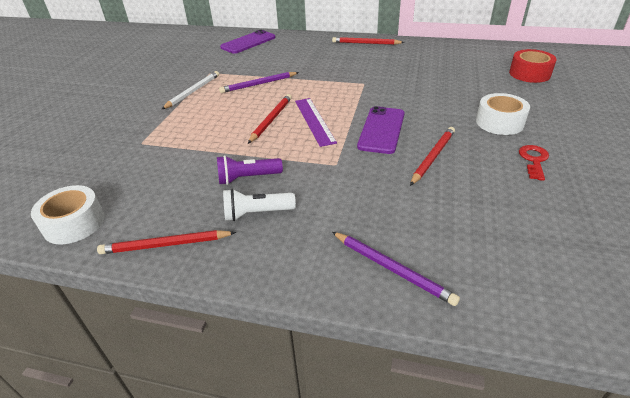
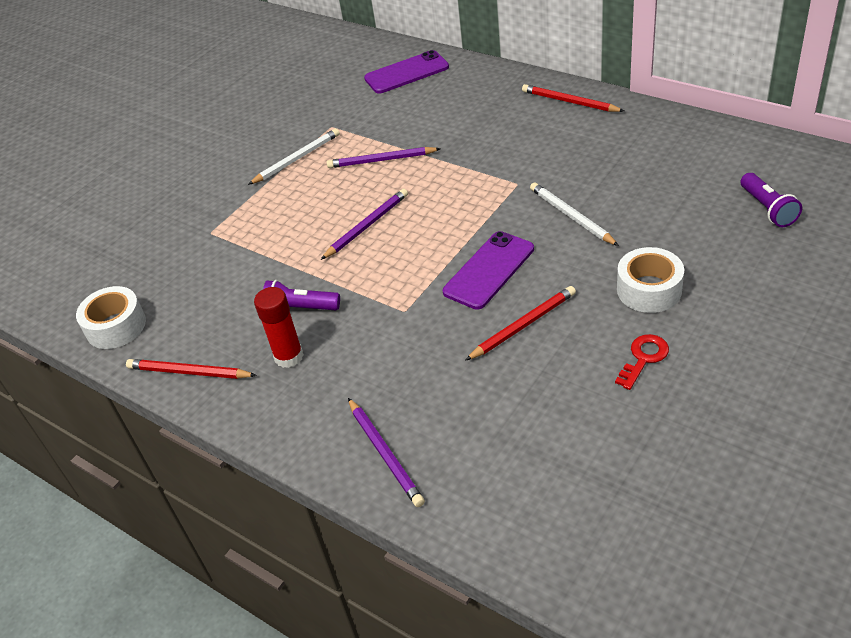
camera: 25 degrees right, 5 degrees up
(257, 213) = (289, 356): white flashlight -> red glue stick
(271, 120) = (367, 226): red pencil -> purple pencil
(314, 121) = (416, 238): purple ruler -> none
(414, 94) = (571, 216): none -> white pencil
(529, 74) = (767, 209): red tape -> purple flashlight

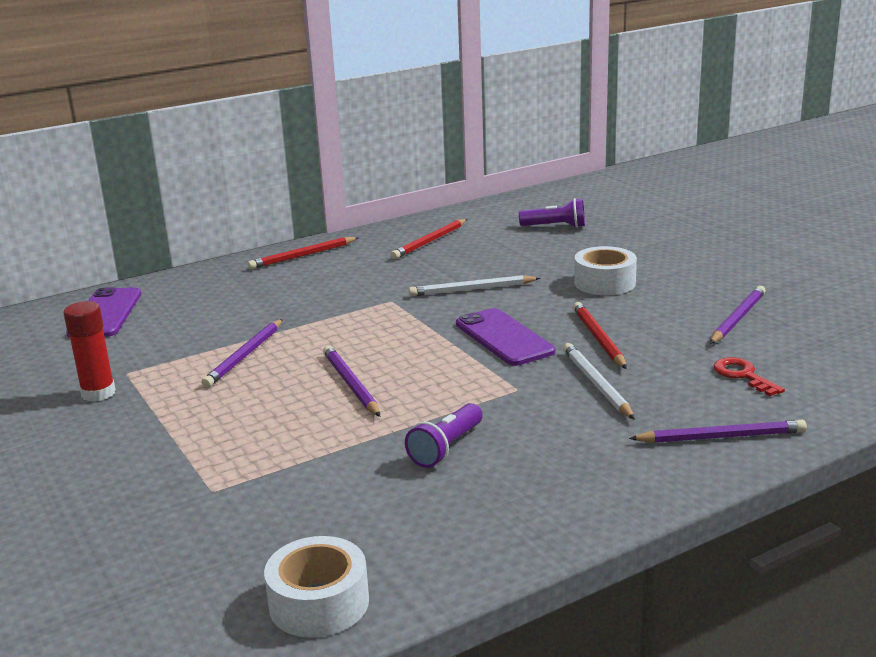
camera: 70 degrees left, 20 degrees down
(189, 372) = (483, 547): red pencil -> red pencil (430, 241)
(289, 356) = (523, 469): red glue stick -> red glue stick (98, 393)
(297, 159) = (155, 405): white pencil -> white pencil (597, 384)
(631, 406) = (737, 318): none -> purple pencil
(643, 358) = (685, 302): red key -> red key (743, 375)

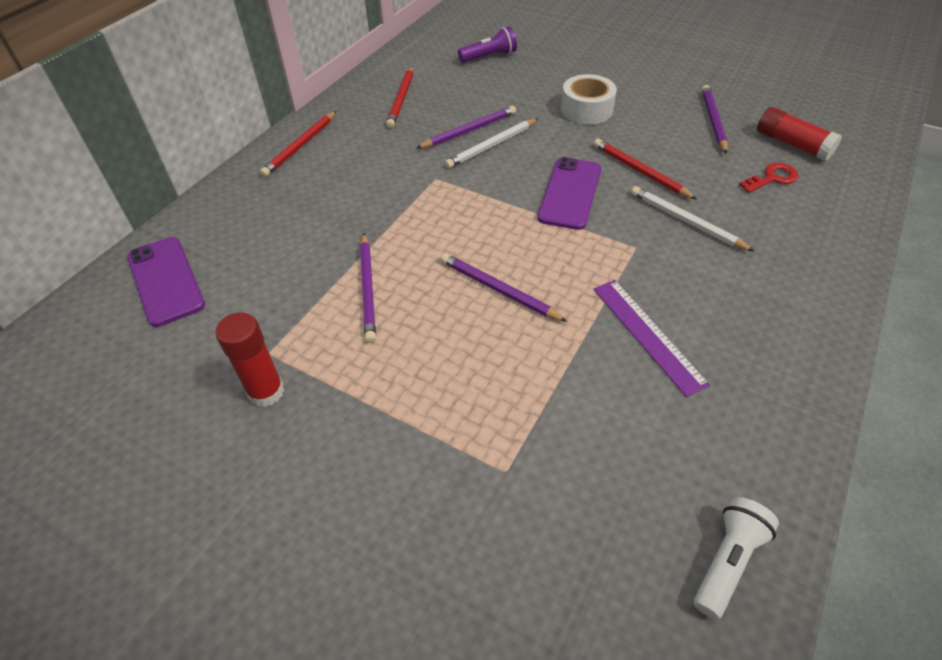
camera: 30 degrees left, 25 degrees up
(319, 603) = (727, 561): white tape -> white flashlight
(446, 448) = (647, 334): purple flashlight -> purple ruler
(504, 338) = (570, 193): purple phone -> purple phone turned 75 degrees clockwise
(721, 437) = (818, 246): purple pencil -> purple pencil (469, 131)
(743, 375) = (772, 178): red key -> red key turned 120 degrees clockwise
(809, 355) = (792, 144): none -> red glue stick

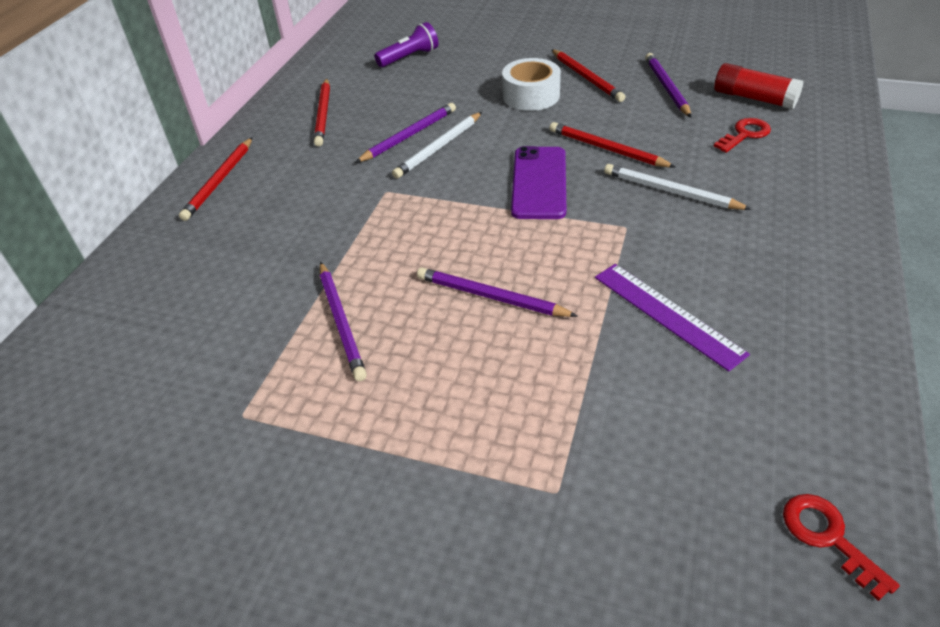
camera: 10 degrees left, 5 degrees down
(165, 281) = (92, 357): purple phone -> none
(266, 392) = (250, 460): red glue stick -> none
(641, 100) = (586, 78): none -> red pencil
(727, 561) = (828, 537): white flashlight -> red key

